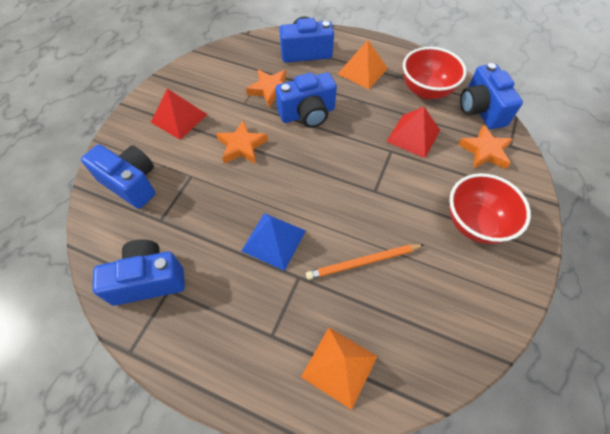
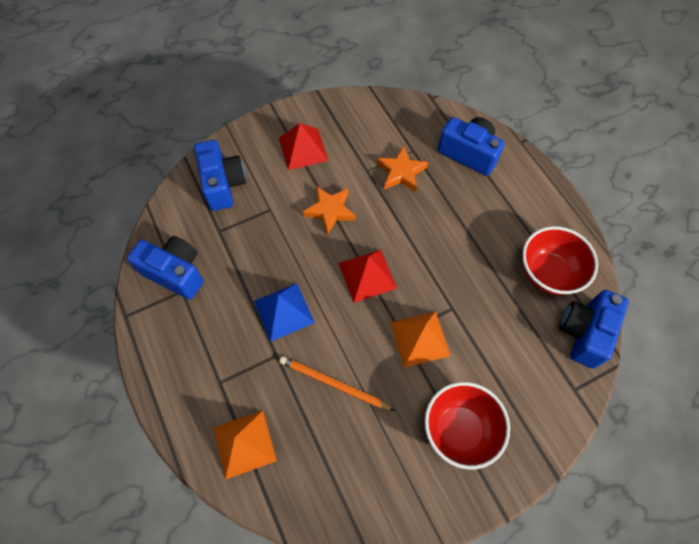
camera: 40 degrees right, 5 degrees up
(307, 114) = (411, 219): blue camera -> none
(362, 71) = (505, 210): orange pyramid -> orange pyramid (420, 339)
(413, 135) = (488, 309): red pyramid -> red pyramid (367, 275)
(485, 151) = (542, 375): orange star -> none

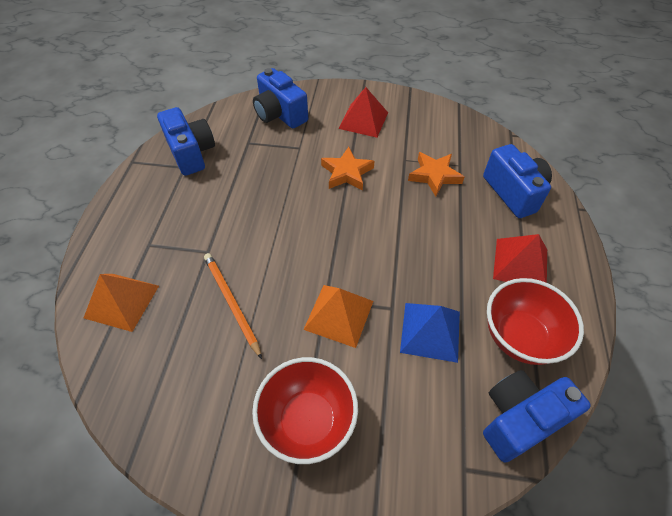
camera: 35 degrees right, 10 degrees down
(223, 184) = (280, 114): blue camera -> blue camera turned 120 degrees clockwise
(283, 311) = (243, 224): blue pyramid -> blue pyramid (430, 331)
(367, 275) = (336, 236): red pyramid -> red pyramid (520, 264)

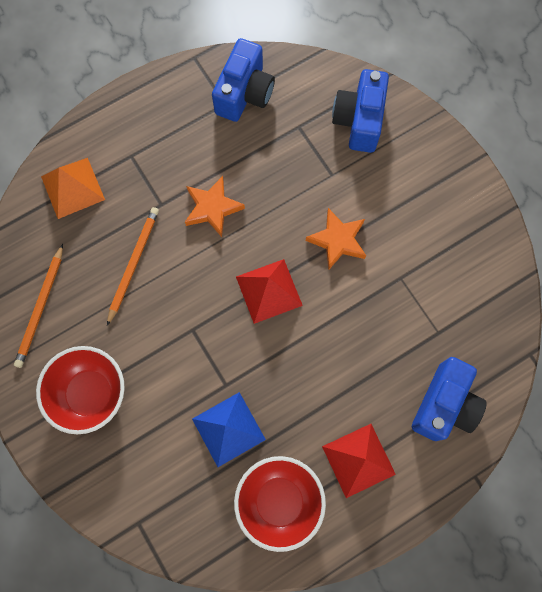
camera: 50 degrees right, 20 degrees up
(189, 405) = (41, 308): none -> orange pencil
(338, 315) = (187, 350): orange pyramid -> none
(363, 120) = (421, 200): red pyramid -> red pyramid (269, 290)
(434, 176) = (403, 319): orange star -> orange star (212, 208)
(519, 419) = (206, 541): blue camera -> none

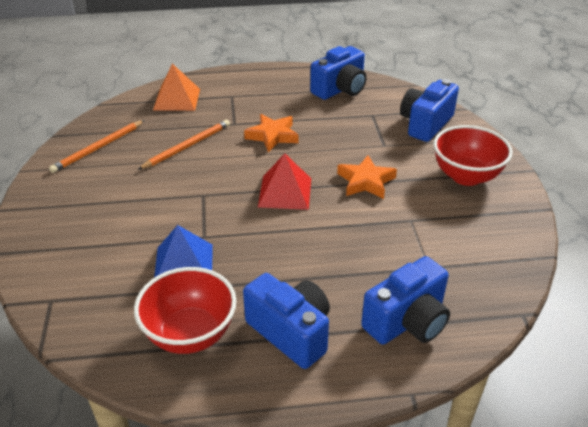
camera: 25 degrees right, 35 degrees down
(90, 394) = (89, 205): red bowl -> red bowl (466, 176)
(358, 460) = (291, 332): red pyramid -> blue camera

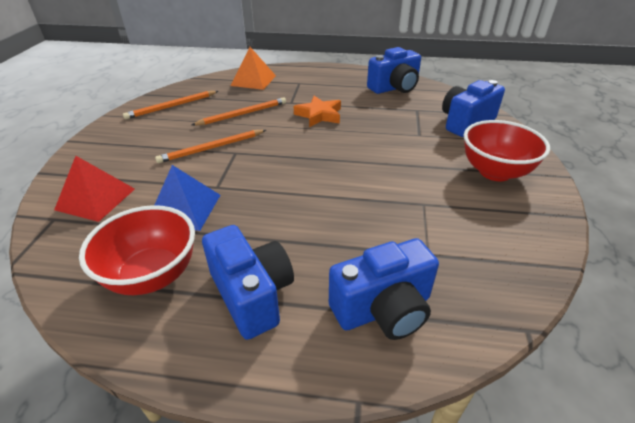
camera: 15 degrees right, 0 degrees up
(175, 194) = (211, 148): none -> orange pencil
(285, 192) = (309, 160): red pyramid -> red pyramid (96, 199)
(365, 181) = (390, 162): orange star -> none

